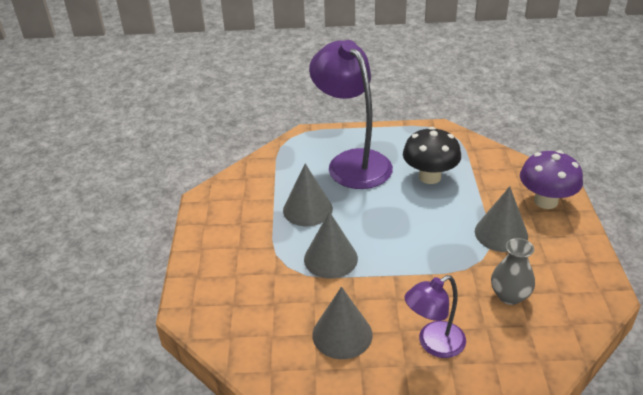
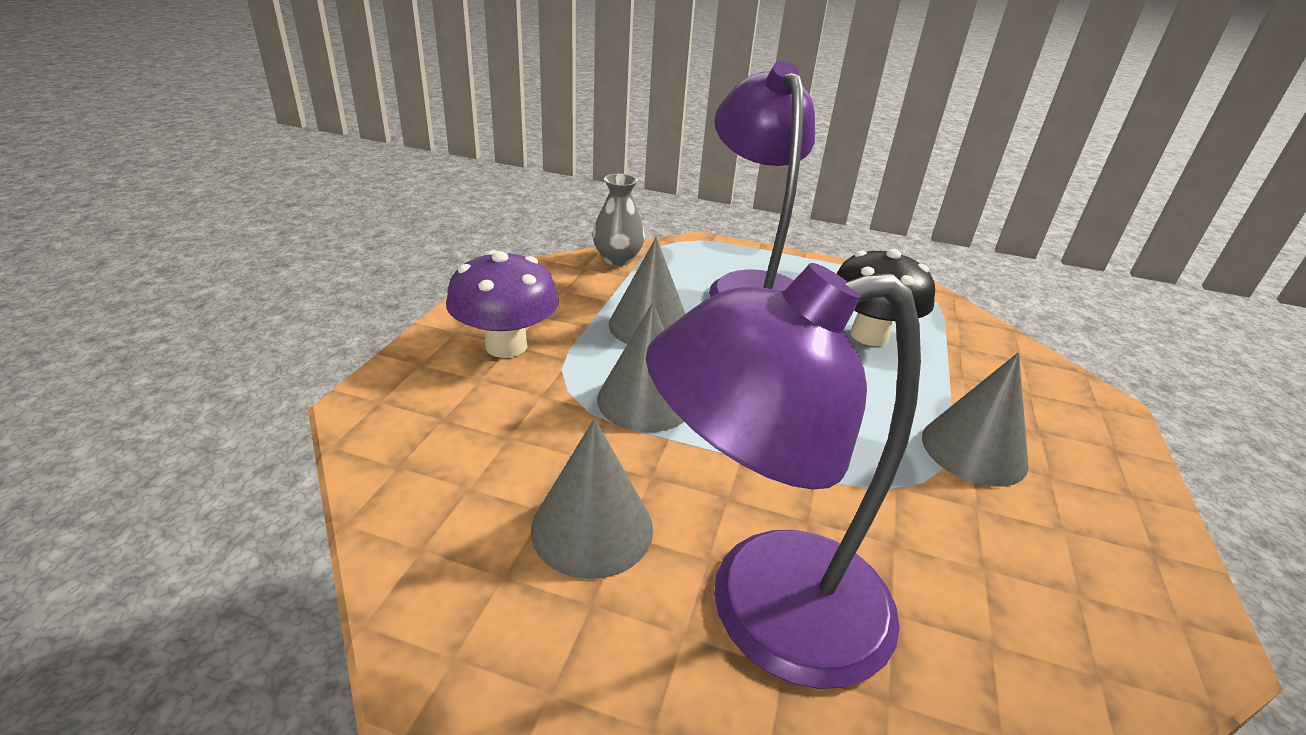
camera: 15 degrees right, 5 degrees down
(433, 344) = (764, 610): purple lamp -> purple lamp, size x1.79
(509, 296) = (963, 566): grey vase -> grey vase (617, 259)
(545, 201) = (1076, 423): purple mushroom -> purple mushroom (506, 346)

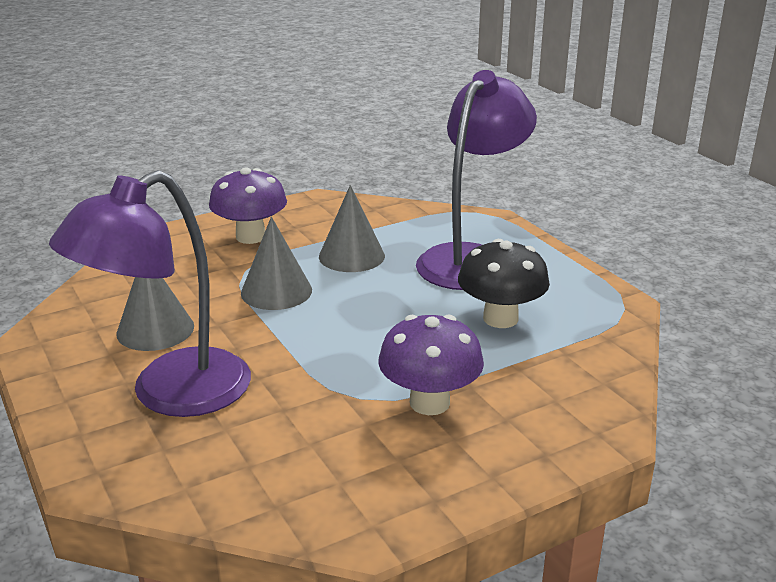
camera: 45 degrees right, 5 degrees down
(617, 259) = (406, 210): grey vase -> none
(764, 610) = (171, 394): purple lamp -> purple lamp turned 75 degrees counterclockwise
(974, 450) = (429, 402): grey cone -> purple mushroom

